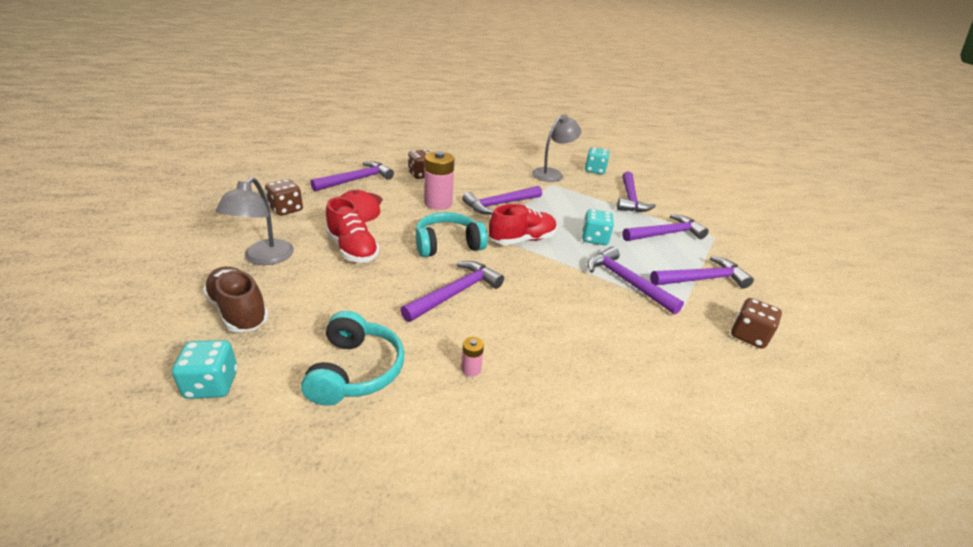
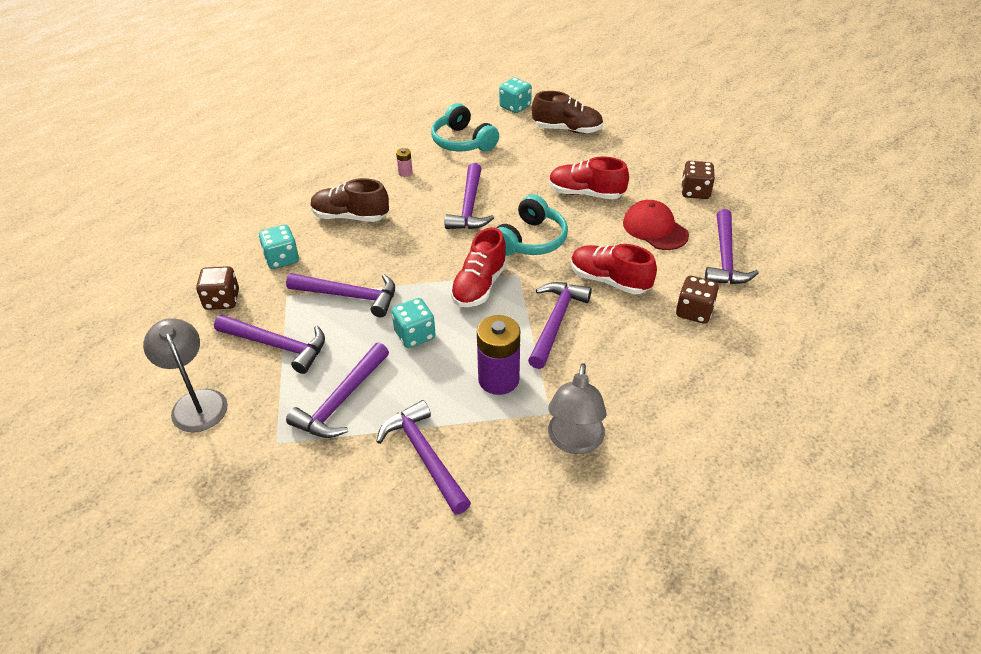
camera: 145 degrees right, 10 degrees up
(264, 258) = (621, 156): grey lamp -> grey lamp (196, 402)
(438, 203) = (609, 280): pink battery -> red shoe
(563, 202) = (498, 379): none -> purple battery
(578, 349) = (350, 217): none -> brown shoe
(594, 170) = (530, 509): turquoise dice -> turquoise dice (282, 259)
(701, 279) = (277, 345): purple hammer -> purple hammer turned 105 degrees counterclockwise

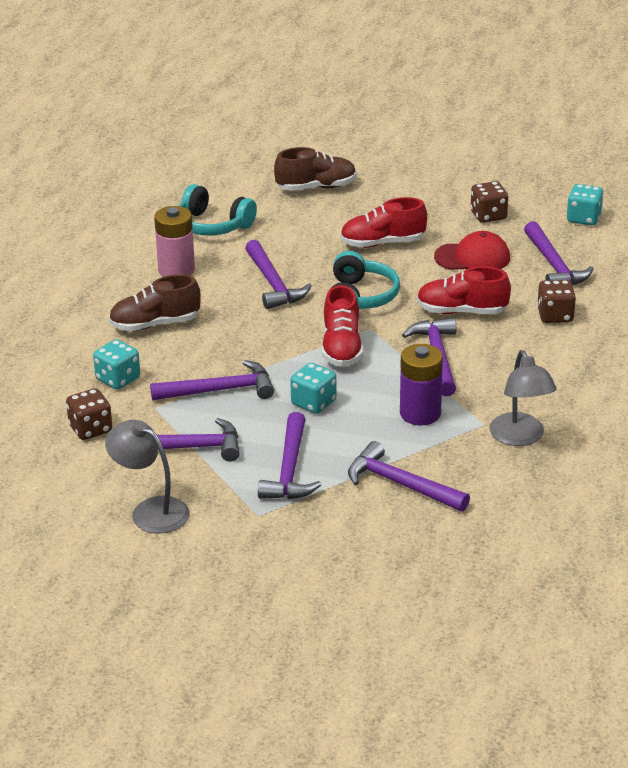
camera: 25 degrees left, 10 degrees down
(405, 173) = (176, 270): pink battery -> pink battery, size x2.20
(515, 107) = (241, 177): turquoise dice -> turquoise dice (583, 218)
(655, 229) = (472, 257): red cap -> red cap turned 150 degrees clockwise

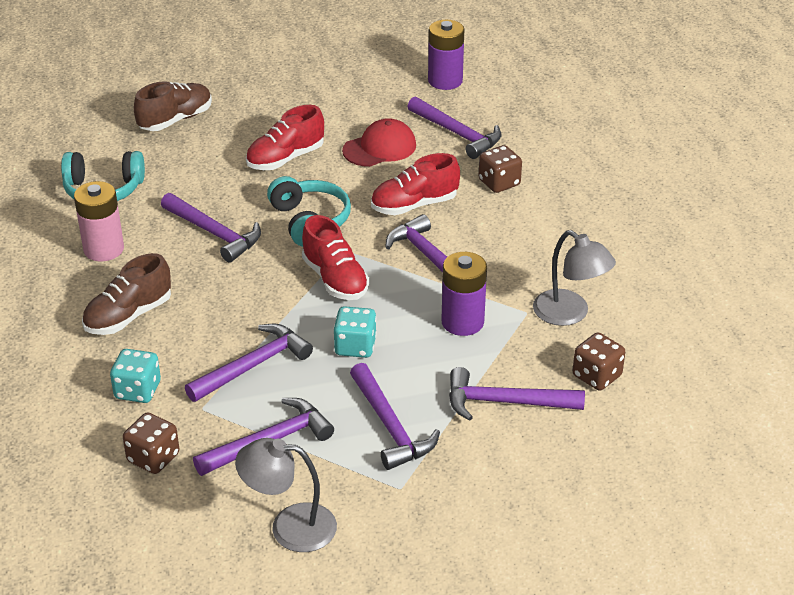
camera: 30 degrees left, 5 degrees up
(488, 216) = (360, 102): brown dice -> brown dice (597, 376)
(583, 218) = (445, 81): turquoise dice -> purple battery

